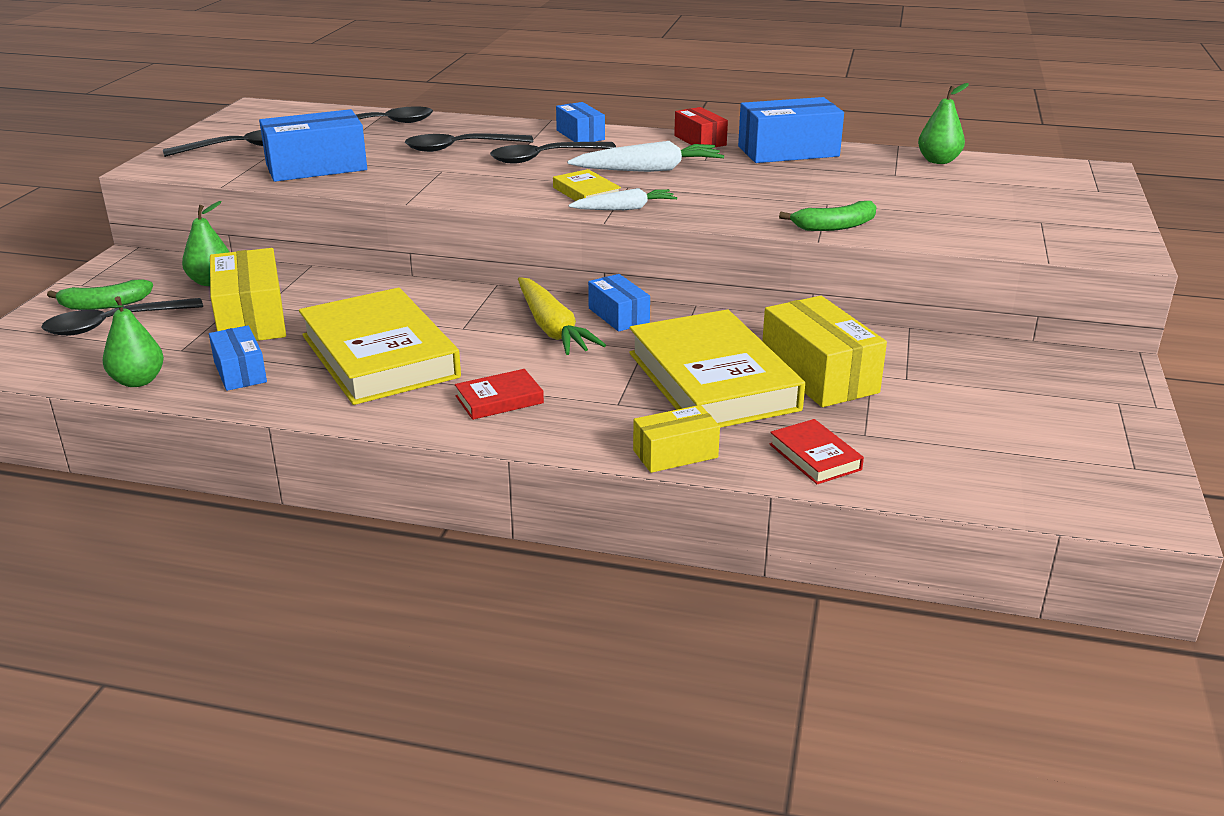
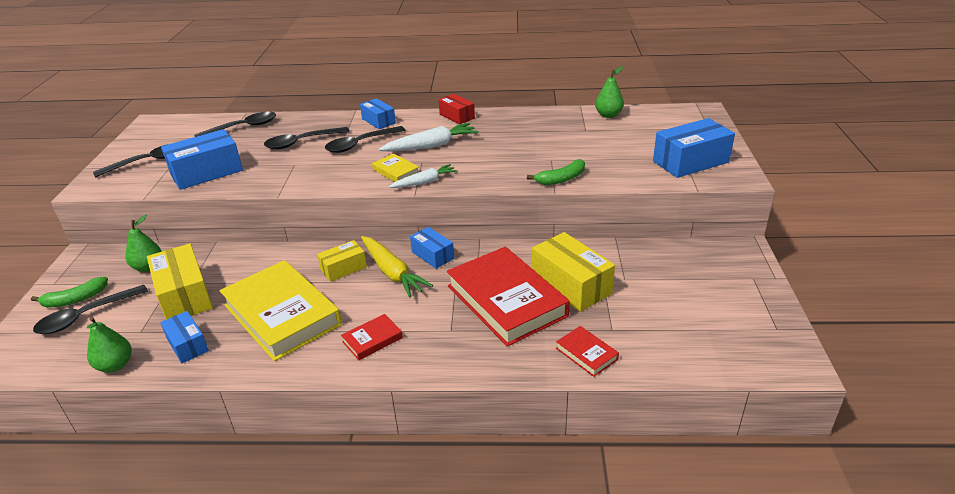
camera: 10 degrees left, 5 degrees up
(675, 454) = (498, 367): yellow box -> yellow box (343, 268)
(713, 381) = (506, 301): yellow book -> red book
(788, 151) = (515, 119): blue box -> blue box (690, 162)

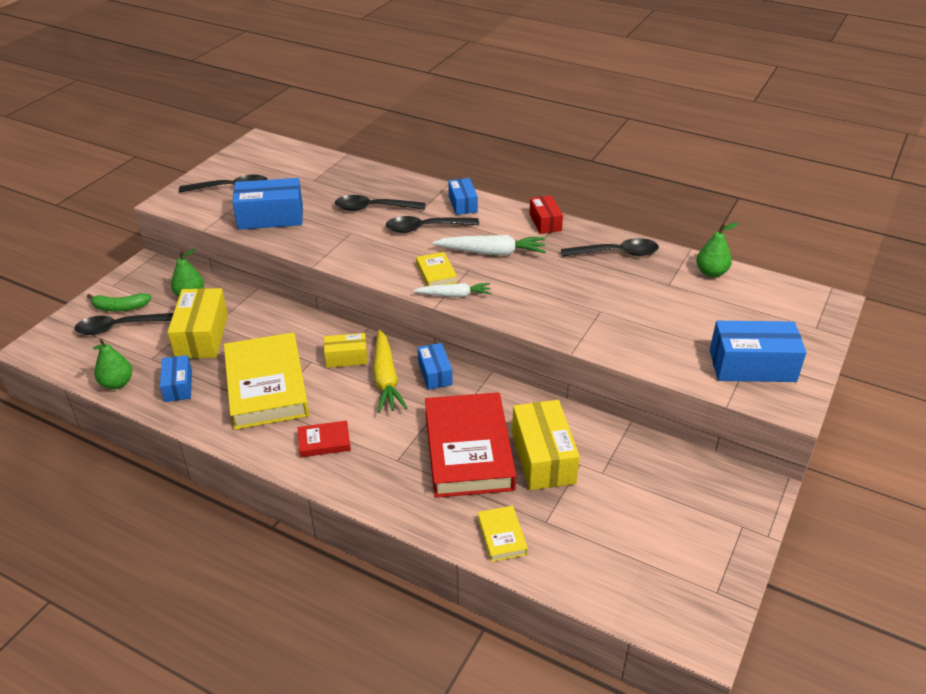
camera: 25 degrees right, 5 degrees up
(243, 127) = (333, 172): black spoon -> black spoon (616, 253)
(561, 179) = (591, 339): green banana -> none
(586, 354) = (502, 536): red book -> yellow book

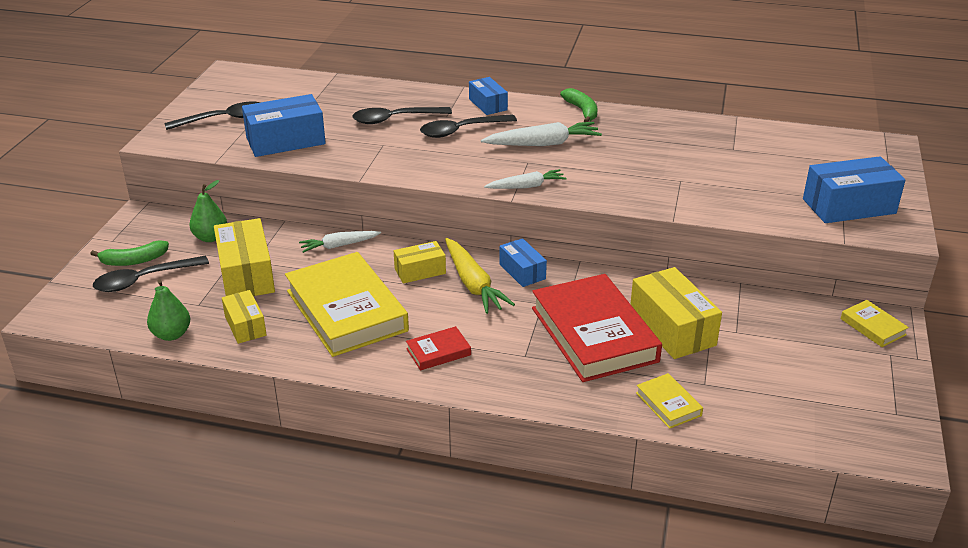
camera: 15 degrees left, 5 degrees down
(178, 386) = (245, 326): blue box -> yellow box
(290, 320) = (339, 245): none -> white carrot
(436, 273) = (496, 169): yellow book -> yellow book (872, 327)
(545, 222) = (582, 111): red box -> green banana
(616, 253) = (668, 129): black spoon -> none
(711, 272) = (767, 134): green pear -> none

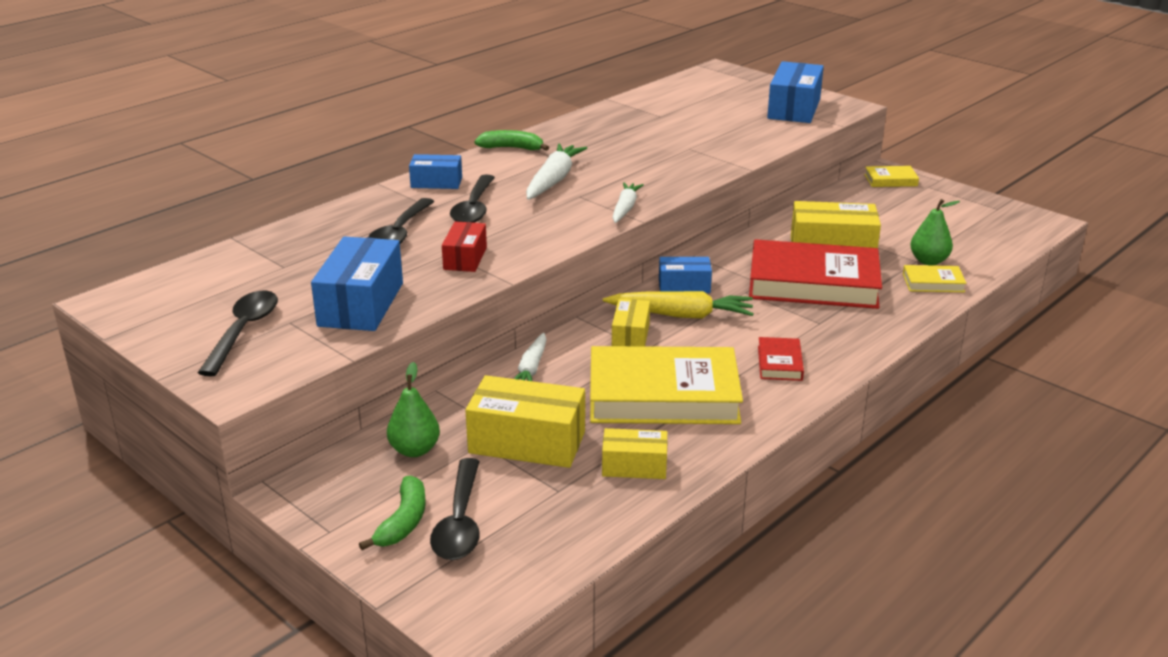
camera: 60 degrees left, 5 degrees down
(171, 334) = (605, 523): green pear -> green pear (928, 261)
(380, 152) = (465, 258): none -> red box

